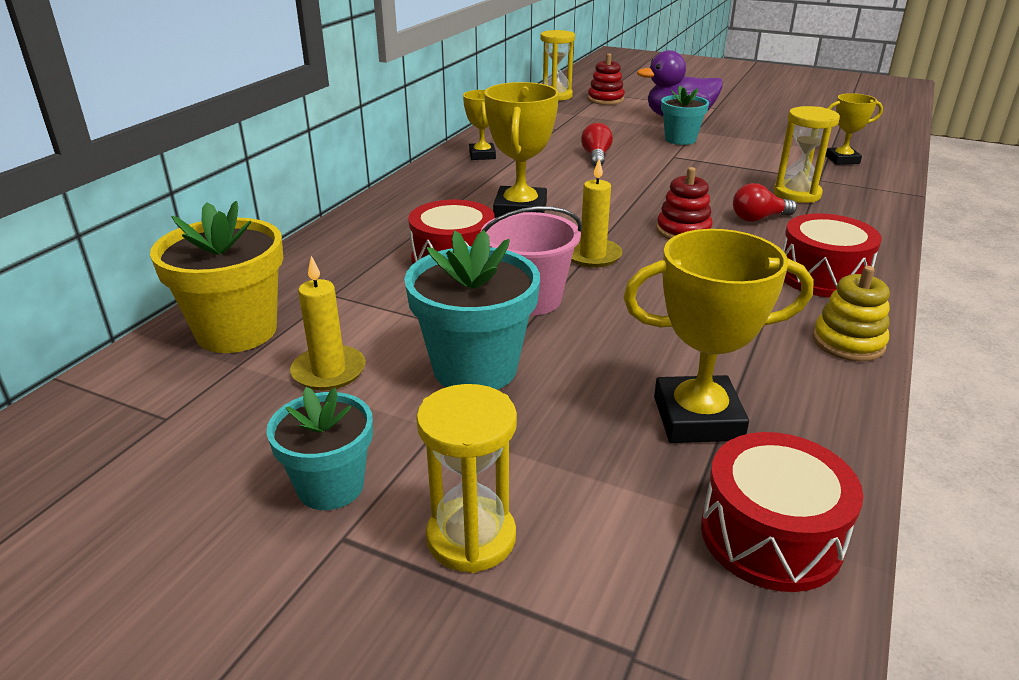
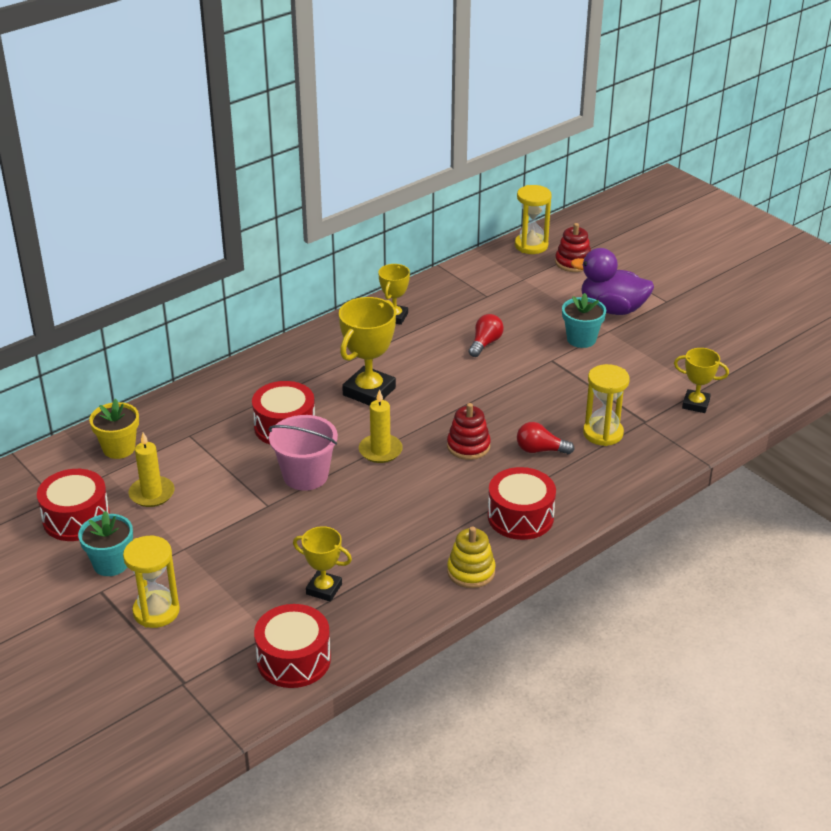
camera: 25 degrees right, 5 degrees up
(222, 436) = (76, 518): none -> red drum
(236, 331) = (119, 448): yellow flower pot -> yellow flower pot, size x0.64
(475, 368) = (231, 517): turquoise flower pot -> none
(697, 418) = (324, 589): yellow trophy -> yellow trophy, size x0.60

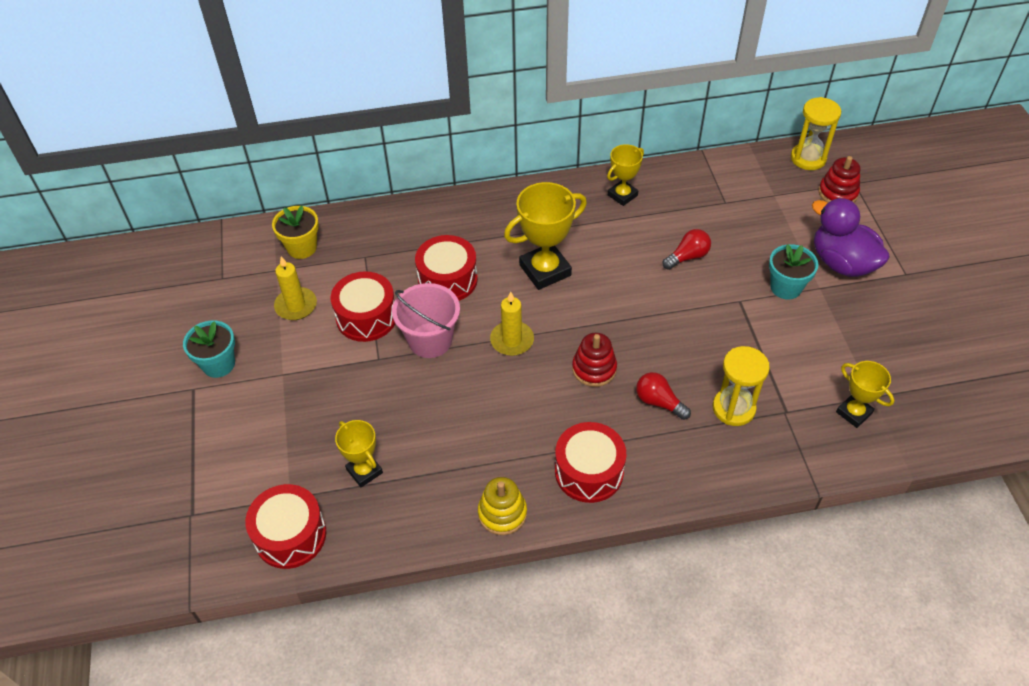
camera: 30 degrees right, 15 degrees up
(76, 518) = (224, 306): red drum -> red drum (366, 317)
(156, 611) = (219, 430): yellow hourglass -> none

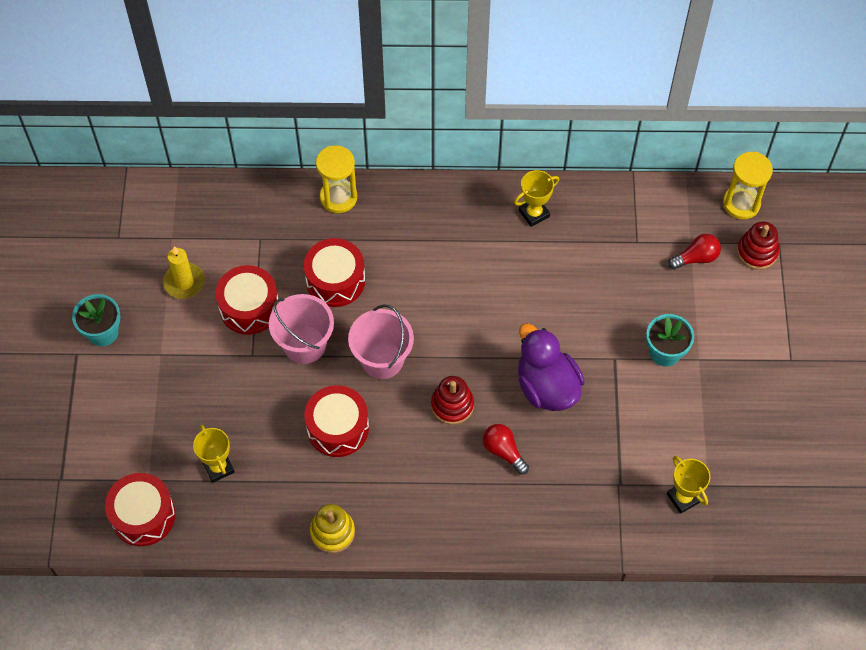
camera: 10 degrees right, 10 degrees up
(302, 247) = (200, 216): yellow flower pot -> none
(512, 340) = (382, 359): yellow candle -> pink bucket
(545, 270) = (433, 288): yellow trophy -> none
(589, 472) = (420, 508): red drum -> red drum (338, 428)
(687, 257) = (578, 299): red light bulb -> red light bulb (696, 258)
(733, 408) = (571, 471): yellow hourglass -> yellow hourglass (338, 197)
(842, 263) = (731, 335): purple duck -> purple duck (546, 387)

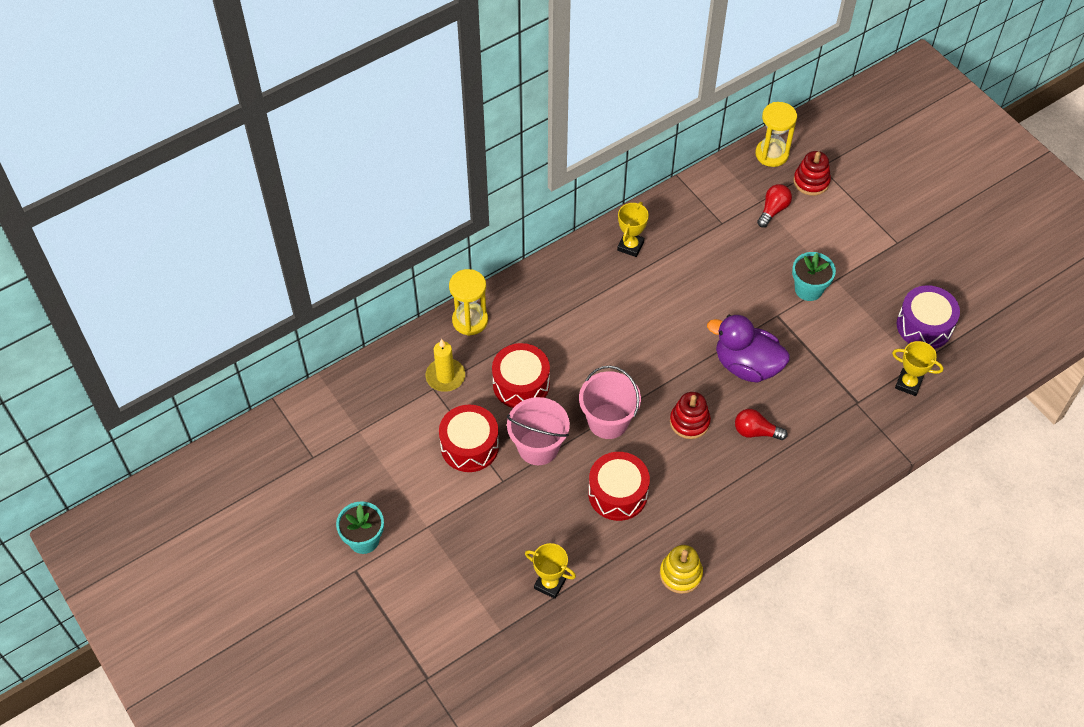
camera: 35 degrees left, 5 degrees down
(143, 515) = (521, 661): red drum -> none
(184, 282) = (399, 459): yellow candle -> yellow candle (445, 376)
(747, 454) = (924, 326): none -> purple drum

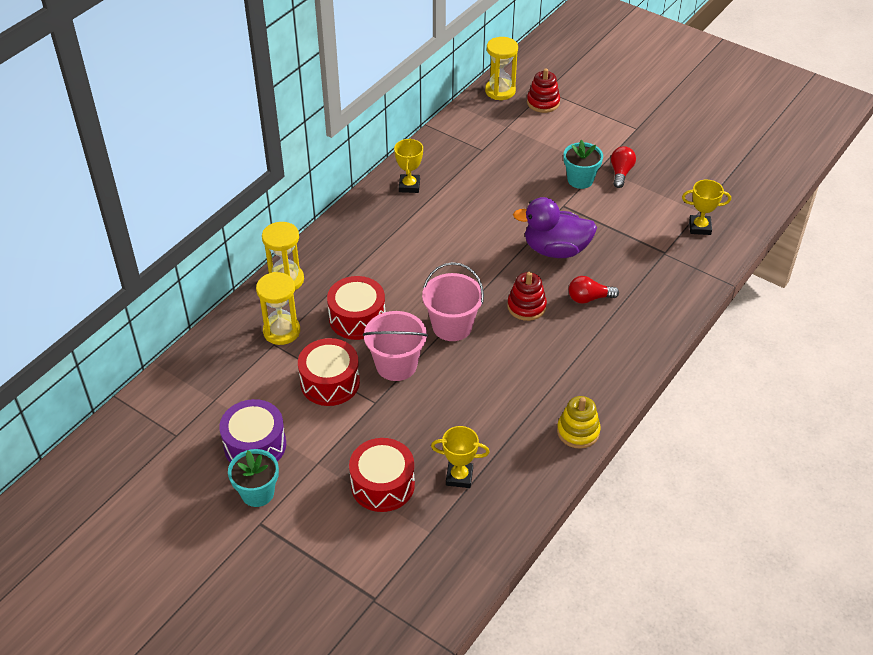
camera: 20 degrees left, 10 degrees down
(445, 376) = (281, 331): yellow candle -> yellow hourglass
(617, 493) = (488, 382): red drum -> red drum (382, 485)
(773, 210) = (521, 130): red light bulb -> red light bulb (621, 173)
(924, 326) = (690, 182): purple drum -> purple drum (255, 445)

